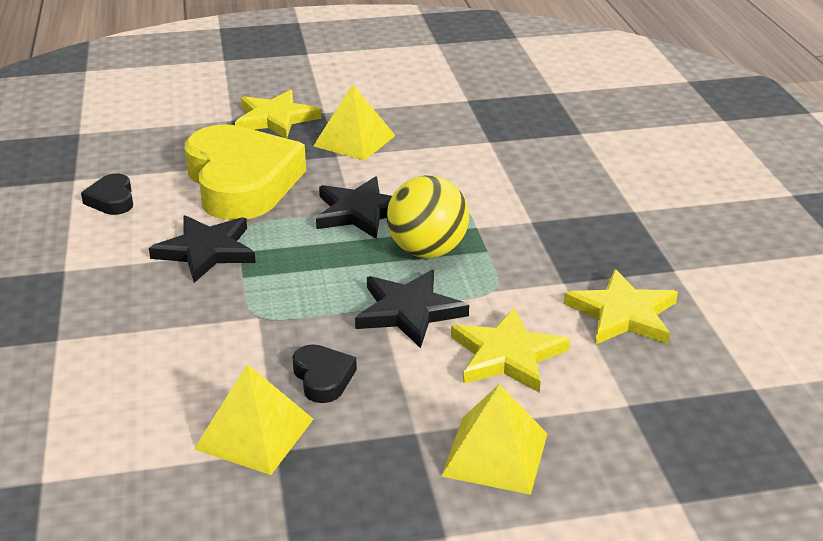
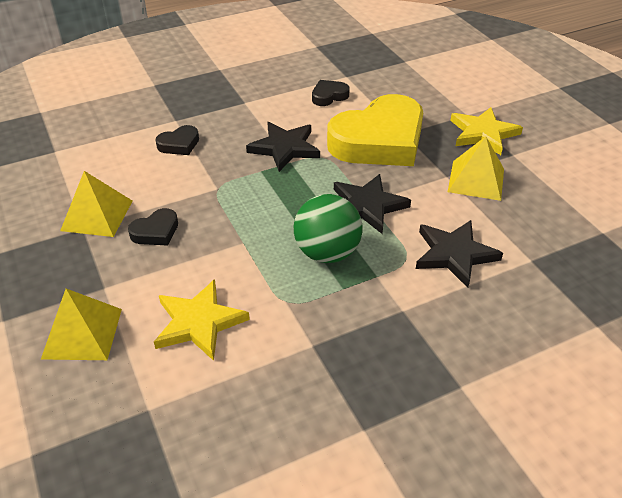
camera: 75 degrees right, 10 degrees up
(128, 340) = (179, 144): none -> black heart
(409, 311) = (242, 258): black star -> black star (454, 254)
(427, 251) = (327, 253): yellow ball -> green ball
(623, 314) = (275, 394): yellow star -> none

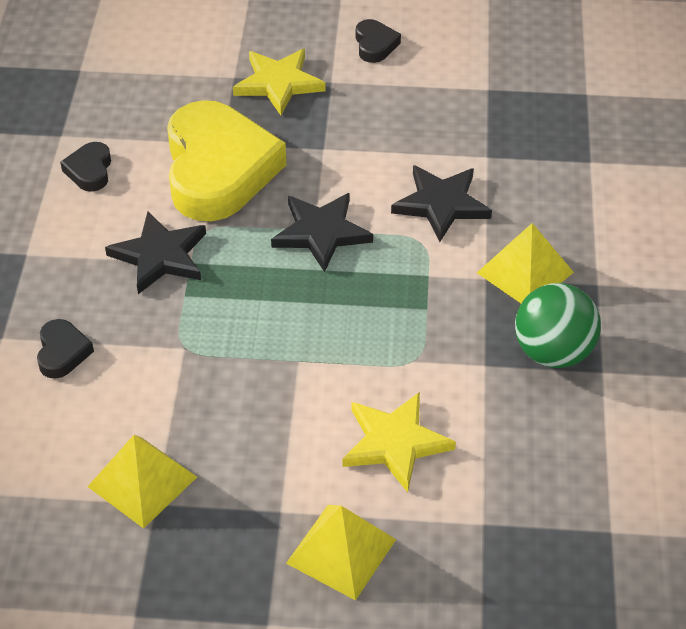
camera: 60 degrees left, 5 degrees up
(156, 232) = (220, 433): black heart -> black heart (375, 45)
(327, 253) = (368, 298): green ball -> green ball (553, 352)
(476, 180) = (348, 130): yellow pyramid -> yellow pyramid (525, 272)

